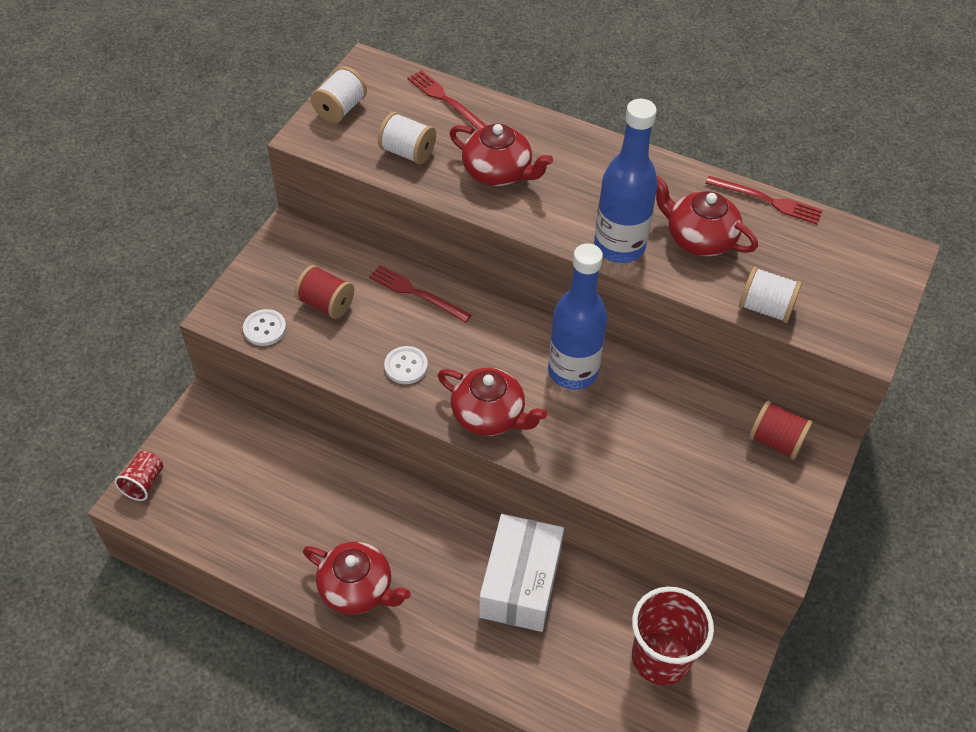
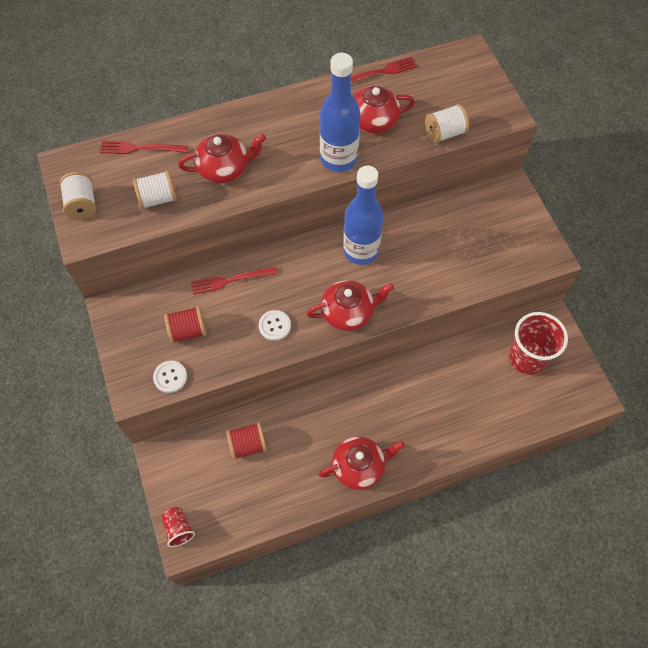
camera: 45 degrees left, 10 degrees up
(520, 583) = (430, 385): white box -> none
(776, 441) = (490, 202): red spool -> red spool (247, 445)

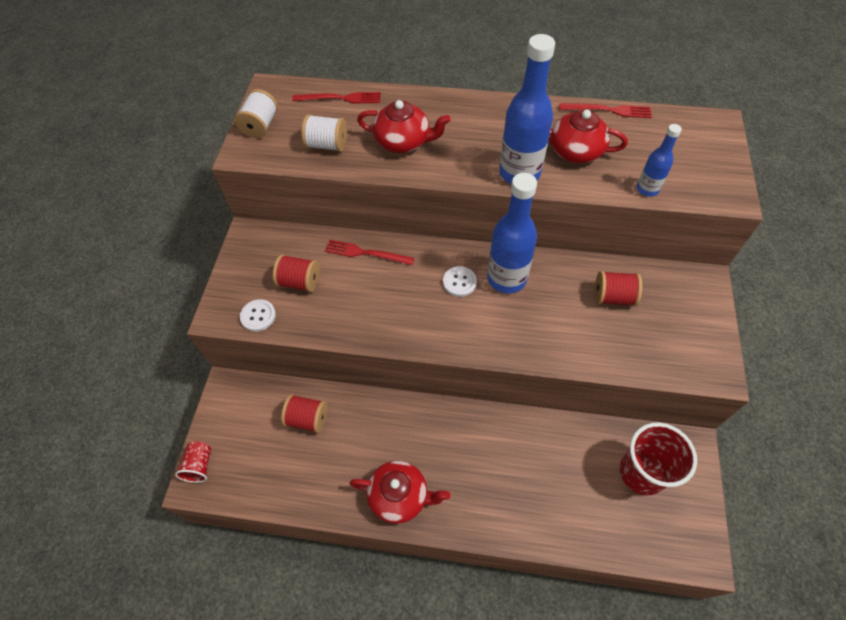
camera: 30 degrees right, 5 degrees down
(140, 148) = (340, 98): red fork -> red fork turned 150 degrees clockwise
(274, 326) = (381, 312): white button -> white button (459, 282)
(348, 312) = (460, 332): red teapot -> none
(444, 133) = (647, 189): white spool -> blue bottle
(450, 230) = (613, 297): none -> red spool

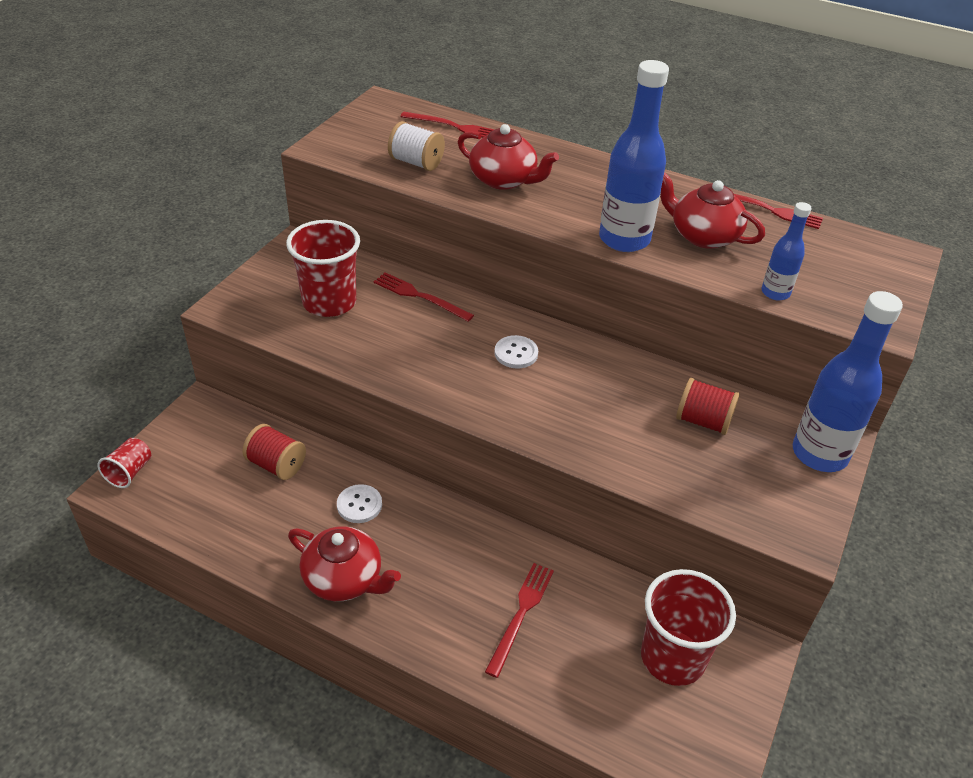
camera: 15 degrees right, 15 degrees down
(258, 316) = (266, 320): white button -> white button (359, 505)
(260, 126) = (354, 130): white spool -> none
(299, 282) = (329, 302): red spool -> red cup
(506, 278) = (576, 365): blue bottle -> blue bottle (819, 454)
(531, 477) = (521, 614): none -> red fork

